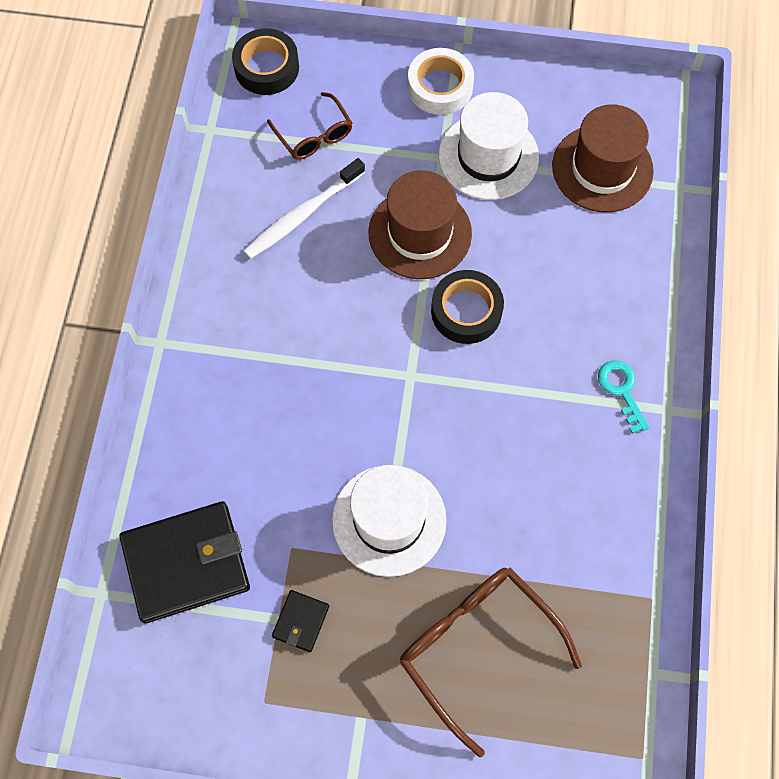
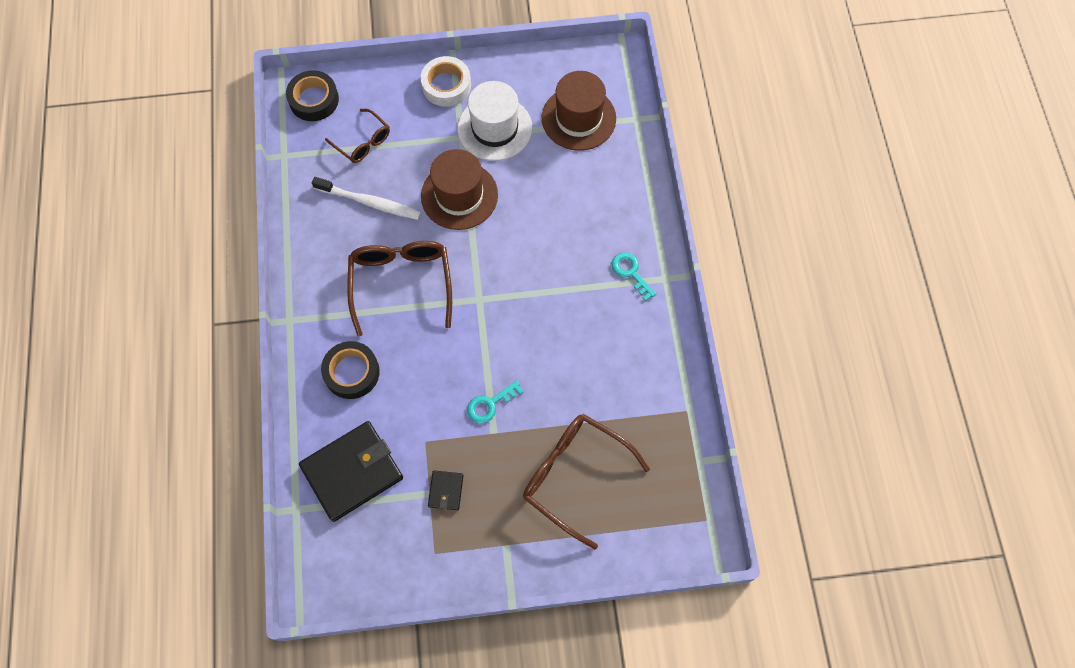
camera: 15 degrees left, 0 degrees up
(302, 215) = (370, 202): white toothbrush -> white toothbrush turned 105 degrees counterclockwise
(315, 329) = (401, 283): none -> brown glasses
(389, 520) = (490, 404): white hat -> turquoise key
(466, 311) = (507, 243): black tape -> black tape (352, 372)

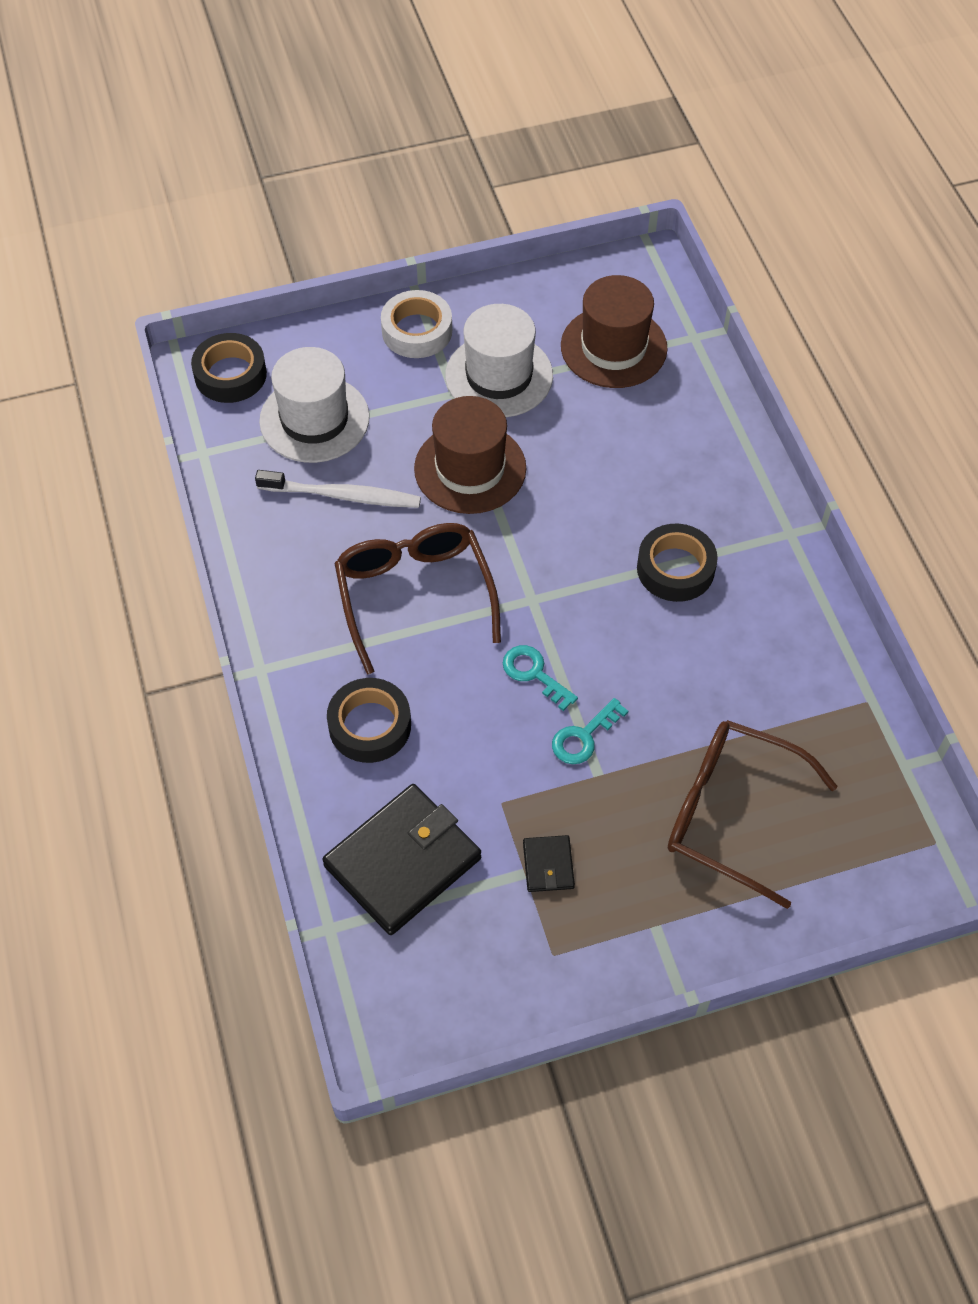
camera: 10 degrees left, 10 degrees down
(363, 142) = (314, 419): brown glasses -> white hat
(581, 292) = (675, 568): none -> black tape
(630, 272) = (739, 533): turquoise key -> turquoise key (534, 673)

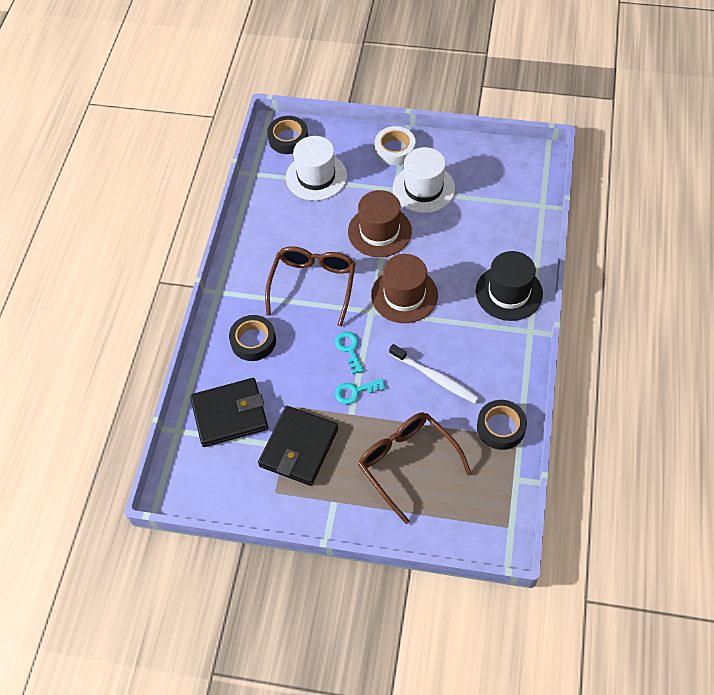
camera: 30 degrees right, 0 degrees up
(343, 496) = (307, 221): white toothbrush -> white toothbrush (435, 378)
(548, 865) = (299, 447): black wallet -> black wallet, size x2.23
(613, 347) = (494, 195): brown hat -> brown hat (404, 295)
(675, 568) = (455, 325): black tape -> black tape (501, 427)
(724, 487) = (509, 292): none -> black hat

